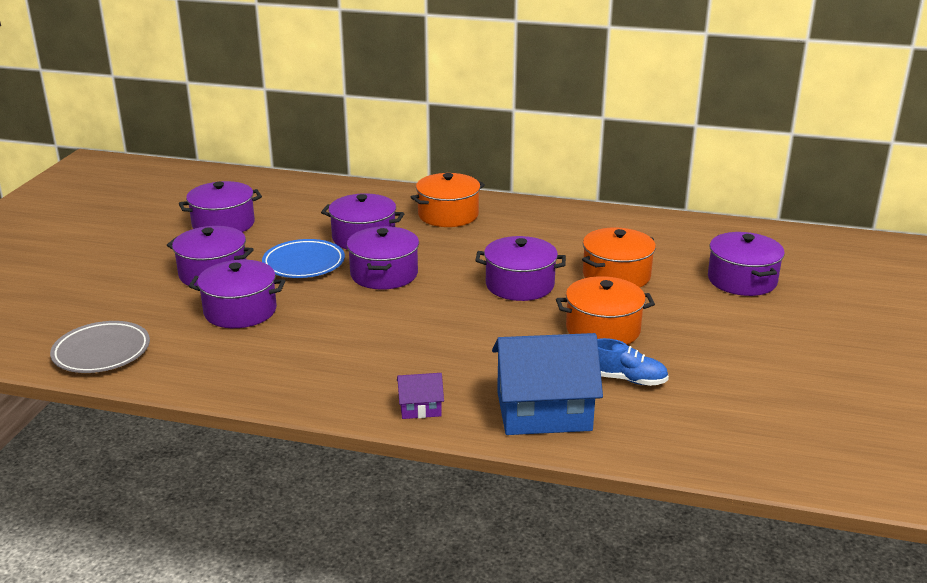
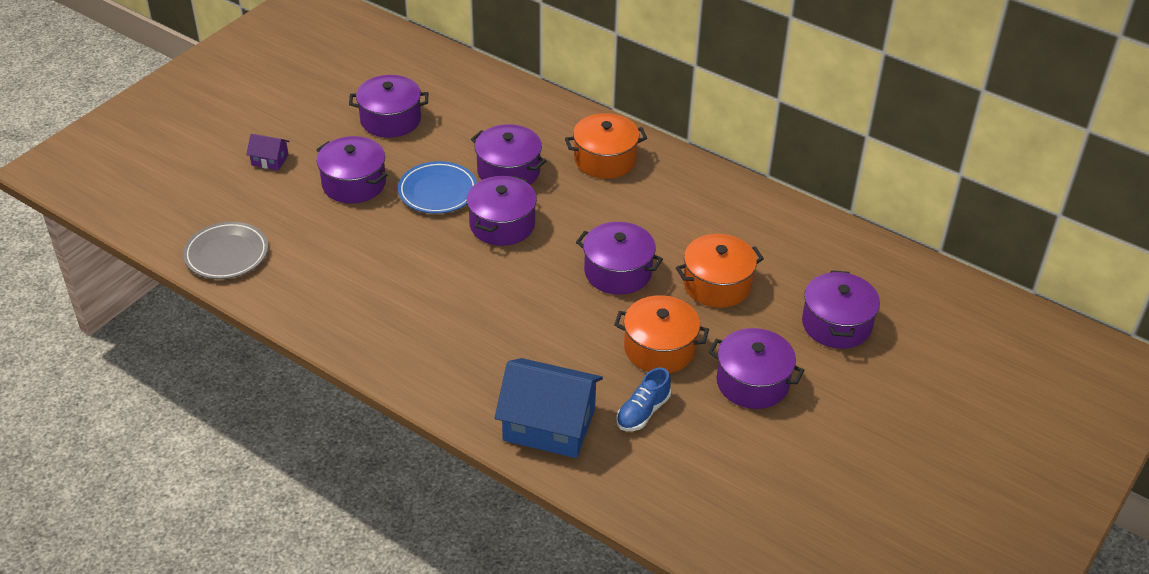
camera: 20 degrees right, 15 degrees up
(240, 311) = (356, 237): purple pot -> purple pot (752, 382)
(420, 408) = (450, 390): purple house -> purple house (270, 160)
(627, 379) = (642, 412): blue shoe -> blue shoe turned 90 degrees clockwise

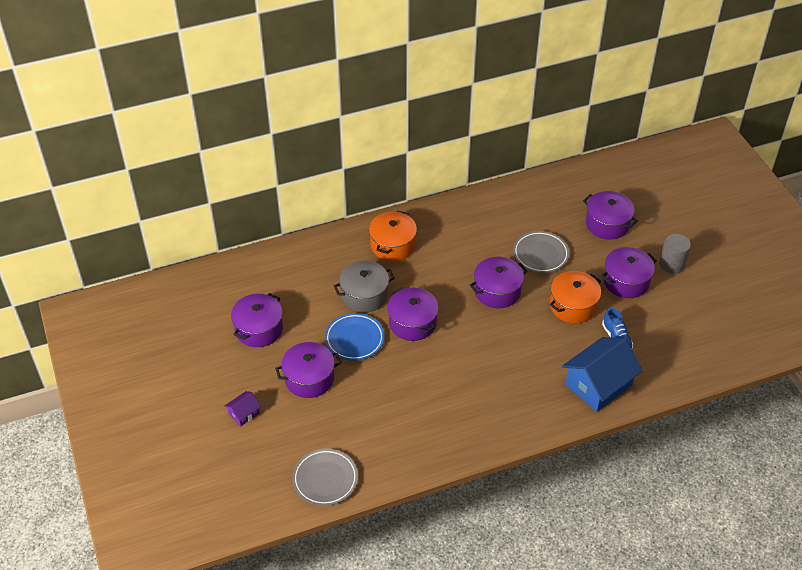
camera: 55 degrees left, 5 degrees up
(508, 171) = (364, 295): purple pot -> grey pot
(717, 284) = (540, 254): orange pot -> grey plate
(832, 417) = (672, 264): none -> grey cylinder

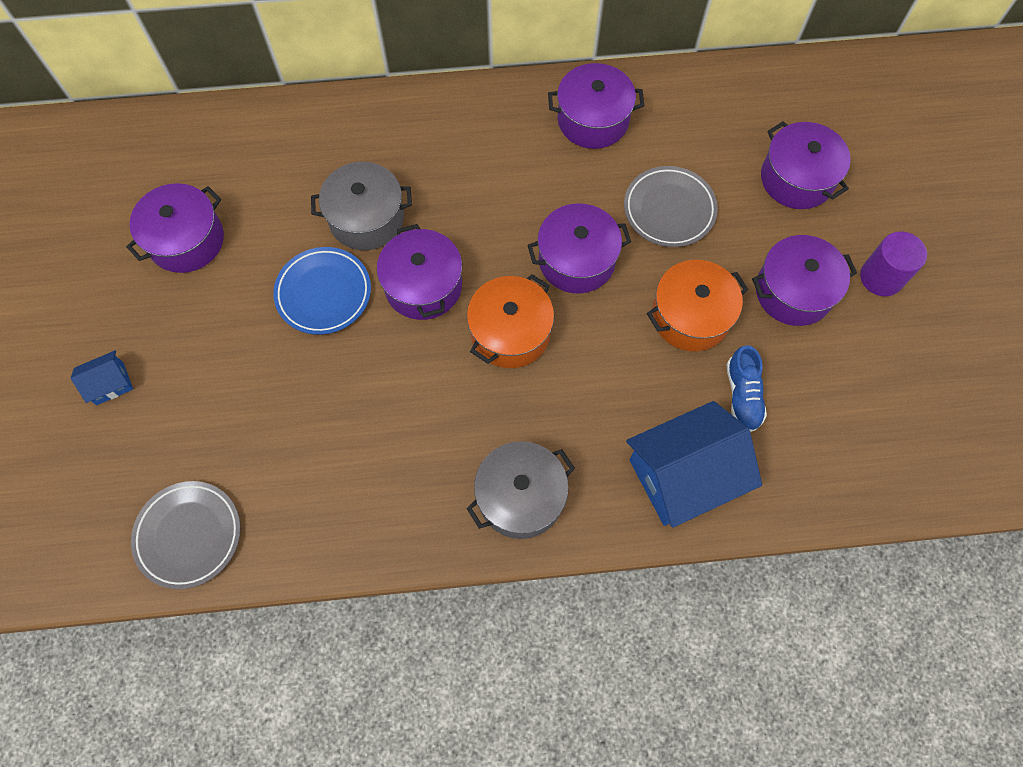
camera: 15 degrees right, 20 degrees up
(244, 413) = (110, 383): purple house -> blue house
(309, 378) = (230, 346): purple pot -> purple pot (593, 120)
(393, 245) = (441, 140): orange pot -> orange pot (510, 332)
(511, 416) = (520, 497): none -> grey pot
(672, 264) = (881, 277): grey cylinder -> purple cylinder

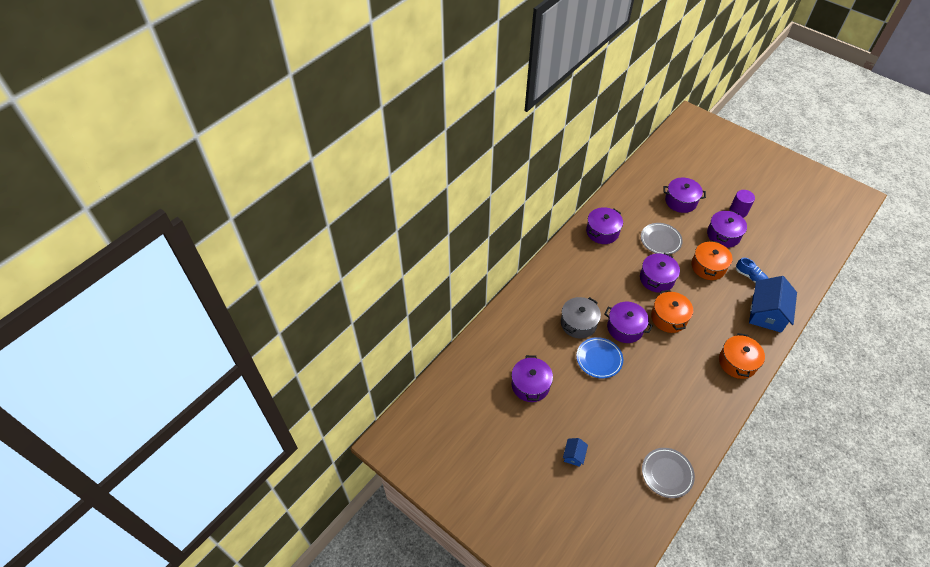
camera: 45 degrees left, 15 degrees down
(520, 497) = (737, 362): grey pot -> orange pot

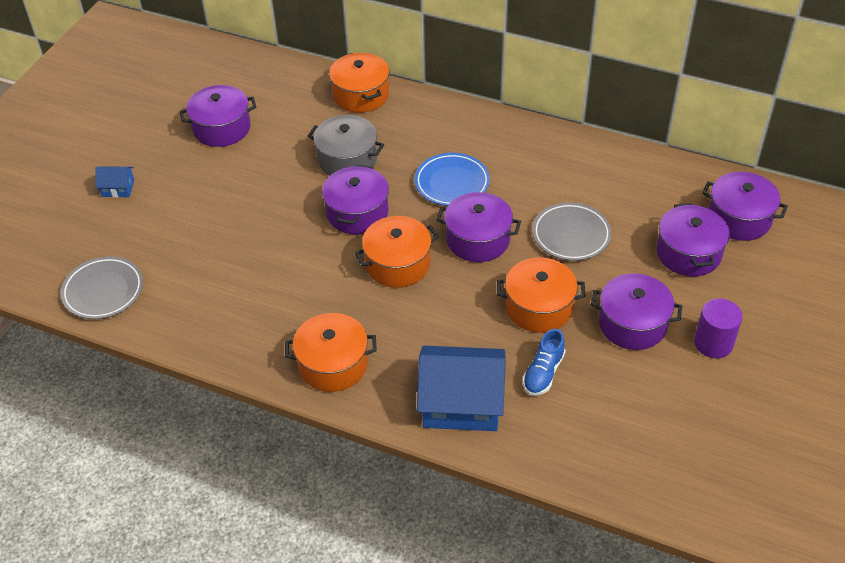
camera: 75 degrees right, 5 degrees down
(521, 304) = (361, 95): none -> orange pot
(599, 359) = (287, 191): blue plate -> blue plate (452, 183)
(602, 232) = (552, 159): purple pot -> purple pot (739, 218)

